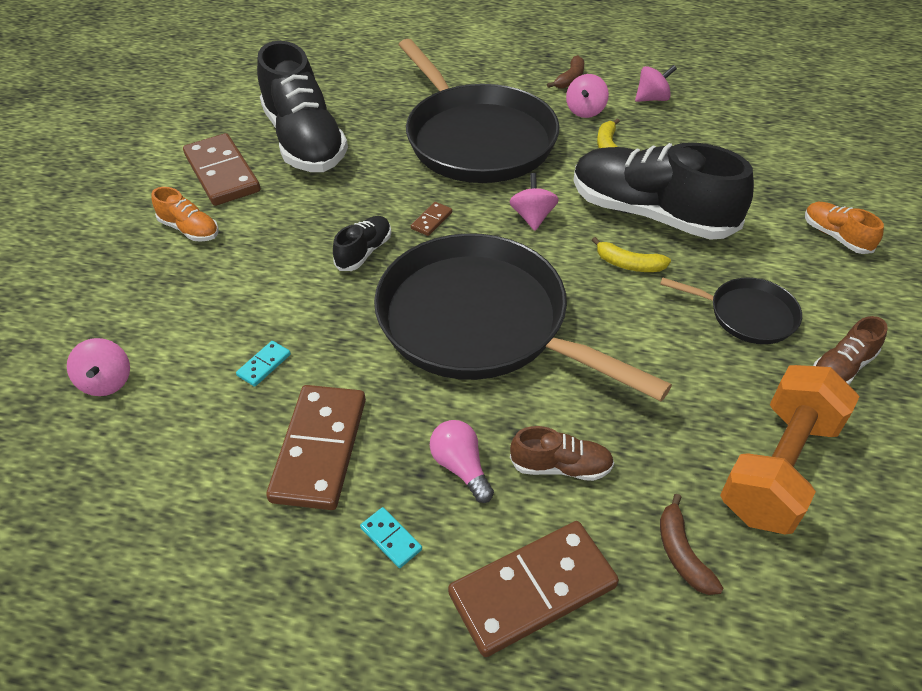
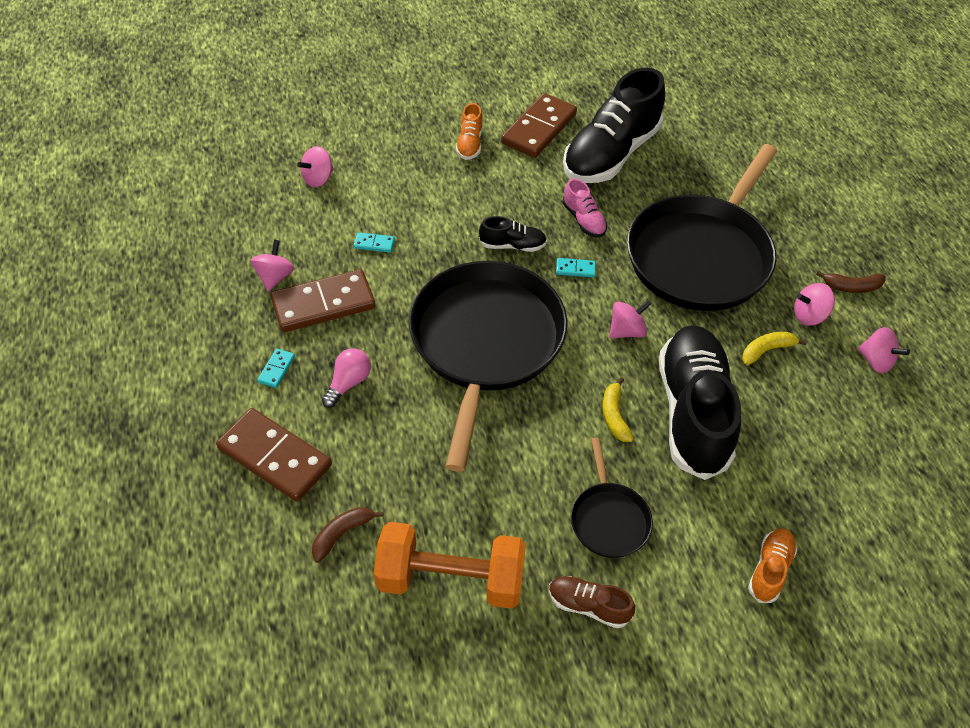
camera: 60 degrees right, 5 degrees up
(234, 487) = (275, 277): none -> pink spinning top
(373, 191) = (583, 220): none -> pink shoe
(431, 220) = (575, 269): brown domino -> turquoise domino
(561, 466) = (378, 439): brown shoe -> none

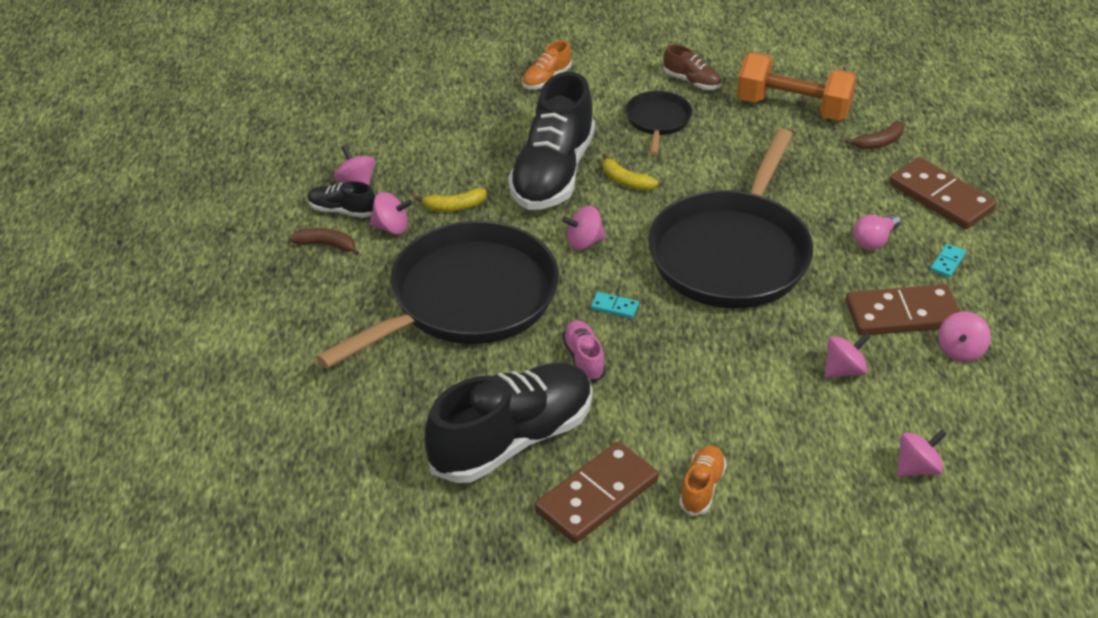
camera: 165 degrees left, 10 degrees down
(374, 244) = (844, 370): turquoise domino -> pink spinning top
(512, 245) = (678, 343): black shoe -> black shoe (342, 210)
(614, 416) = (625, 181): yellow banana -> yellow banana turned 120 degrees clockwise

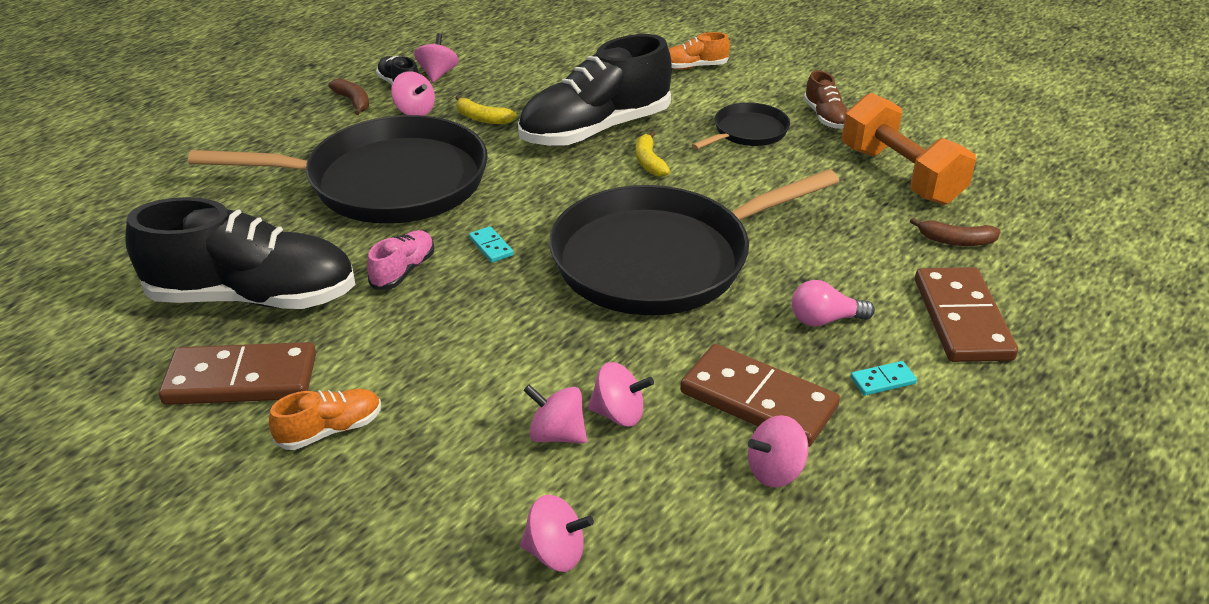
camera: 40 degrees right, 5 degrees down
(584, 242) = (542, 188): pink spinning top -> pink spinning top (557, 434)

